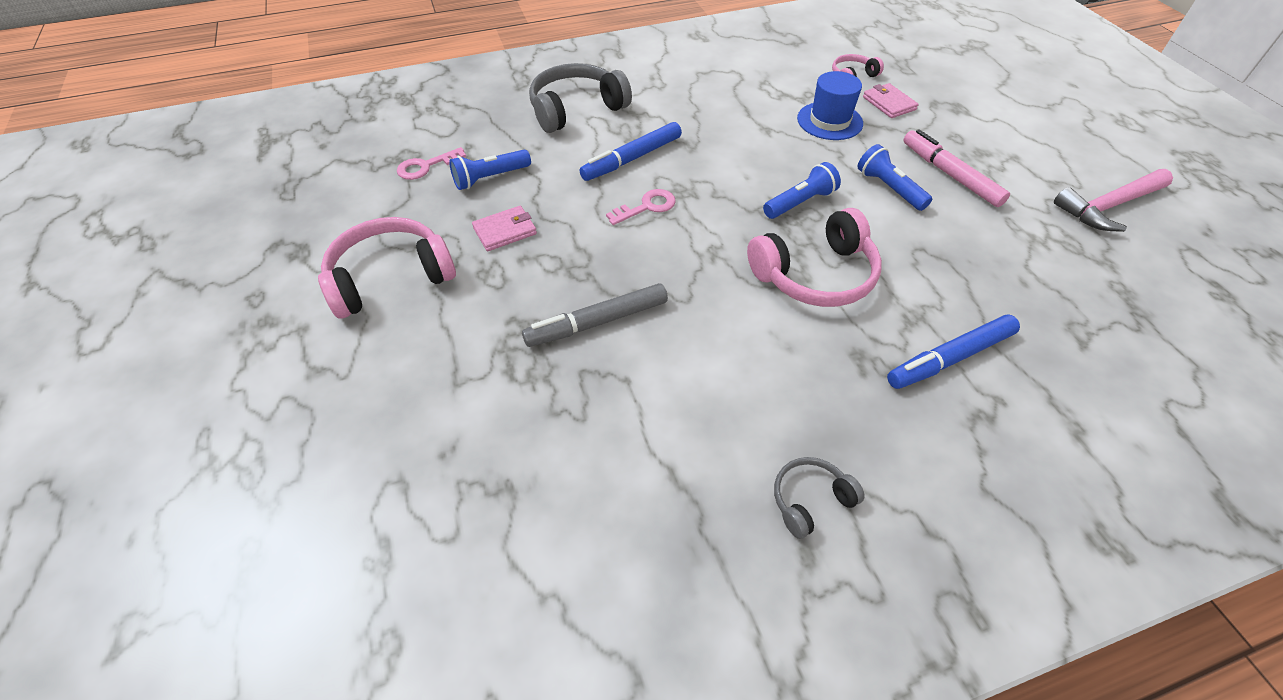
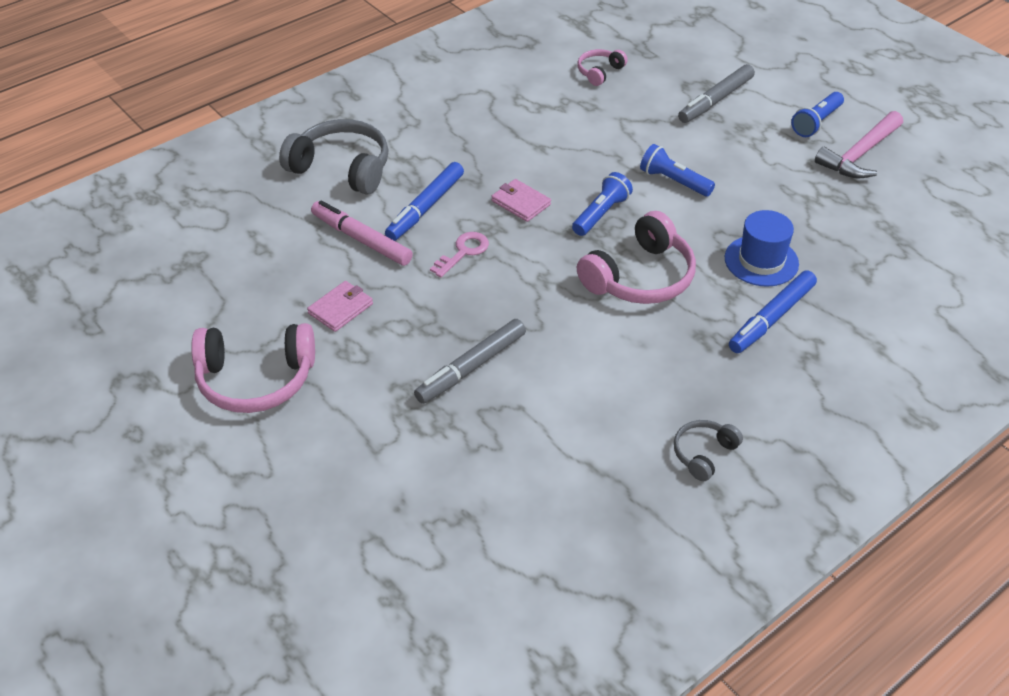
camera: 20 degrees left, 5 degrees down
(390, 277) = (256, 380): pink headphones -> pink headphones turned 135 degrees counterclockwise
(426, 166) = (221, 265): pink key -> none
(490, 178) = (295, 261): blue flashlight -> blue flashlight (816, 122)
(576, 109) = (342, 168): grey headphones -> grey headphones turned 75 degrees clockwise
(829, 121) = (596, 125): blue hat -> blue hat (761, 261)
(889, 103) = (644, 94): pink wallet -> pink wallet (521, 203)
(950, 175) = (722, 155): pink marker -> pink marker (361, 239)
(961, 123) = (715, 100): none -> grey marker

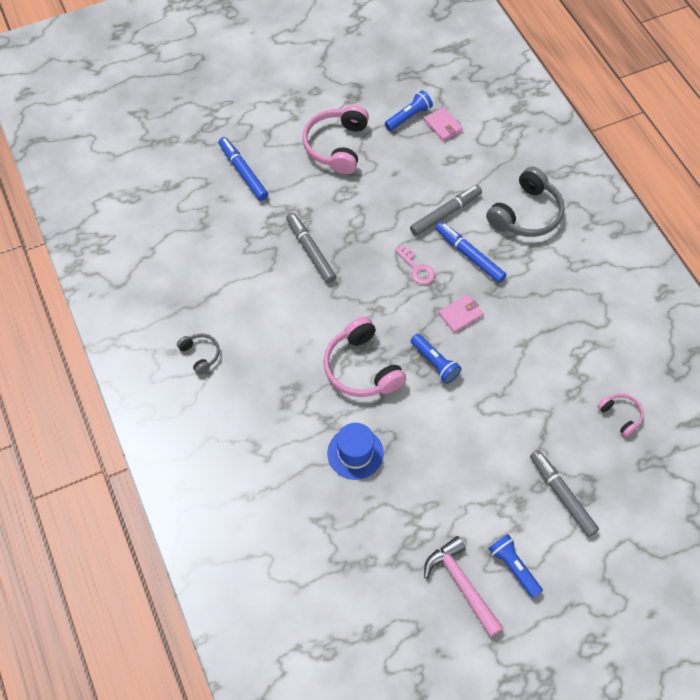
camera: 105 degrees right, 15 degrees up
(341, 308) = (383, 193): pink wallet -> pink wallet (443, 126)
(361, 239) = (445, 214): pink marker -> grey marker
(674, 181) = (460, 425): blue flashlight -> blue flashlight (409, 117)
(771, 318) = (297, 437): blue marker -> blue marker (243, 172)

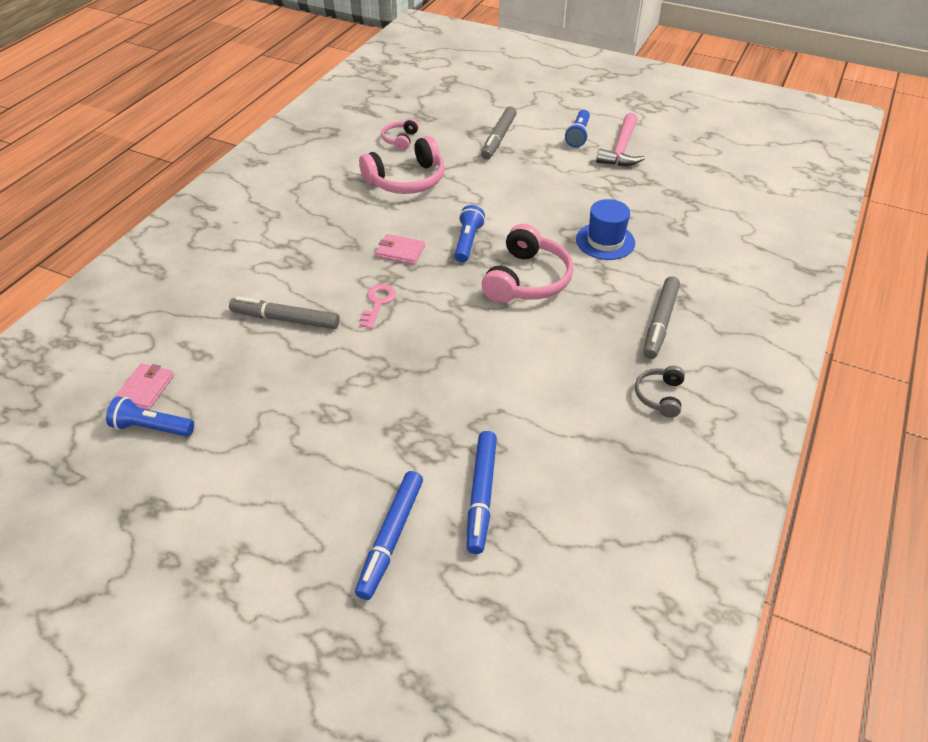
camera: 130 degrees left, 15 degrees down
(311, 251) = (441, 392): grey marker -> grey marker (660, 322)
(336, 146) = (260, 468): pink headphones -> pink headphones (407, 180)
(469, 255) = (325, 278): blue marker -> blue marker (481, 495)
(526, 214) = (233, 267): grey headphones -> none

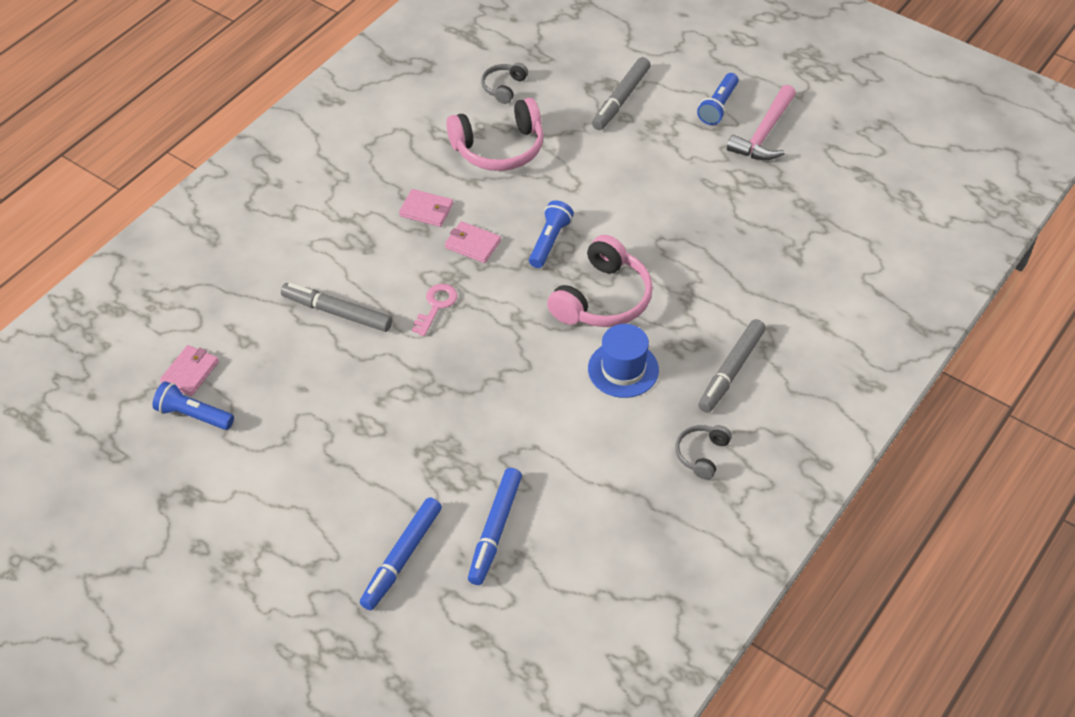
camera: 10 degrees right, 5 degrees up
(353, 231) = (426, 210): none -> pink wallet
(400, 139) = (503, 87): pink headphones -> grey headphones
(605, 241) = (704, 261): blue hat -> blue hat (623, 369)

